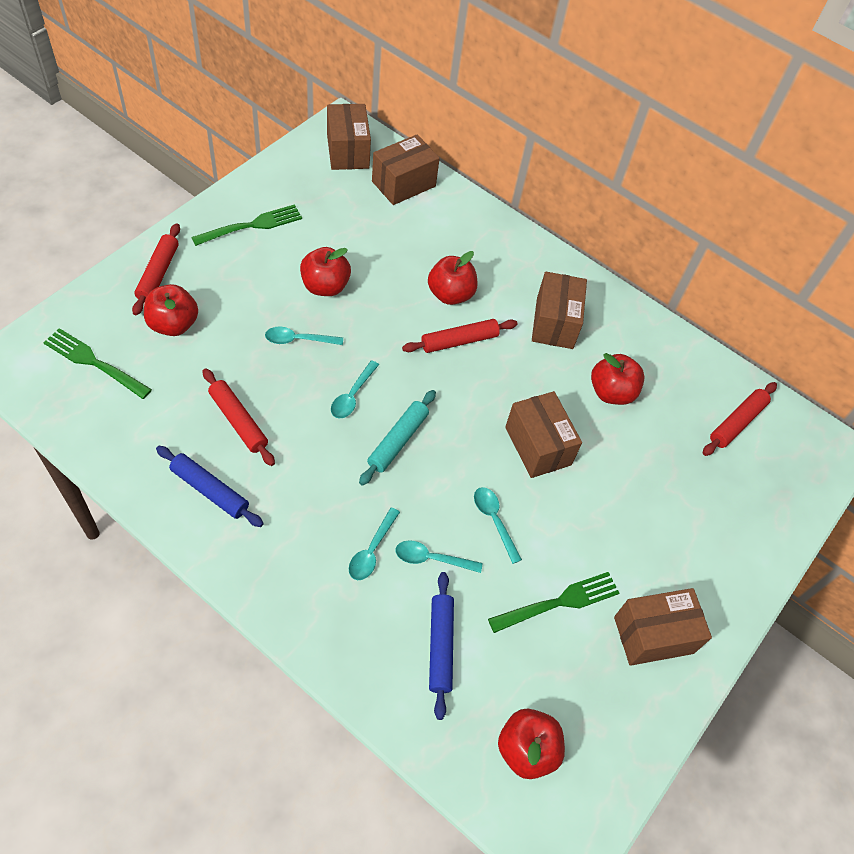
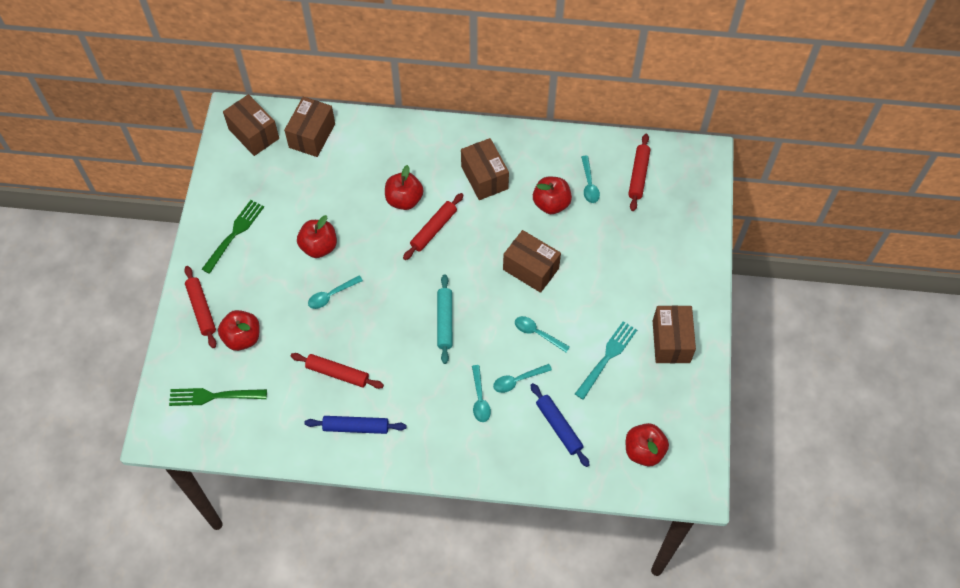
camera: 25 degrees left, 5 degrees up
(352, 395) = (395, 310): turquoise spoon -> turquoise spoon (589, 184)
(558, 603) = (607, 358): green fork -> turquoise fork
(653, 635) = (671, 341): brown box -> brown box turned 45 degrees counterclockwise

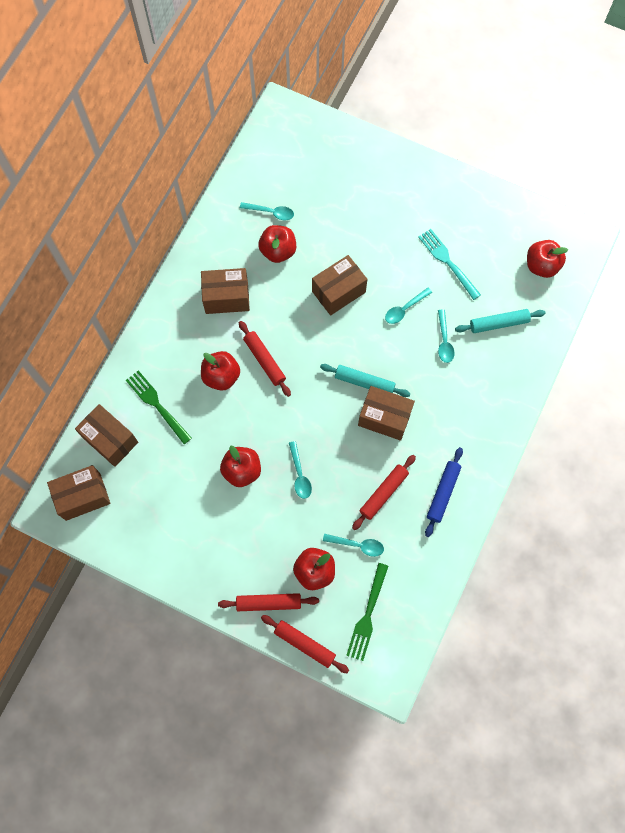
camera: 70 degrees left, 10 degrees up
(234, 234) = (195, 548): green fork -> green fork (157, 405)
(480, 399) = (451, 378): turquoise spoon -> turquoise spoon (357, 545)
(558, 427) = (499, 323): blue rolling pin -> turquoise rolling pin
(638, 175) = (278, 169): red rolling pin -> red rolling pin (304, 644)
(671, 341) = (450, 207): brown box -> brown box (384, 418)

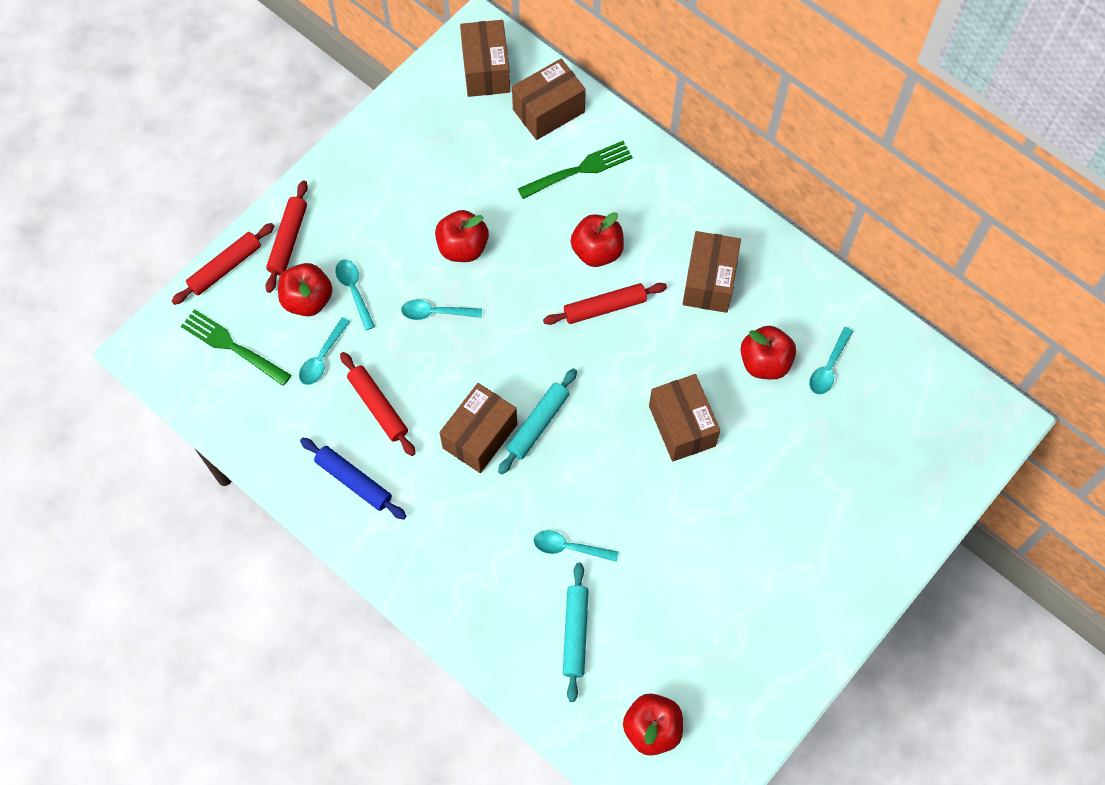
camera: 105 degrees right, 5 degrees down
(404, 309) = (632, 507): turquoise spoon -> turquoise spoon (354, 291)
(448, 262) = (691, 590): turquoise fork -> none

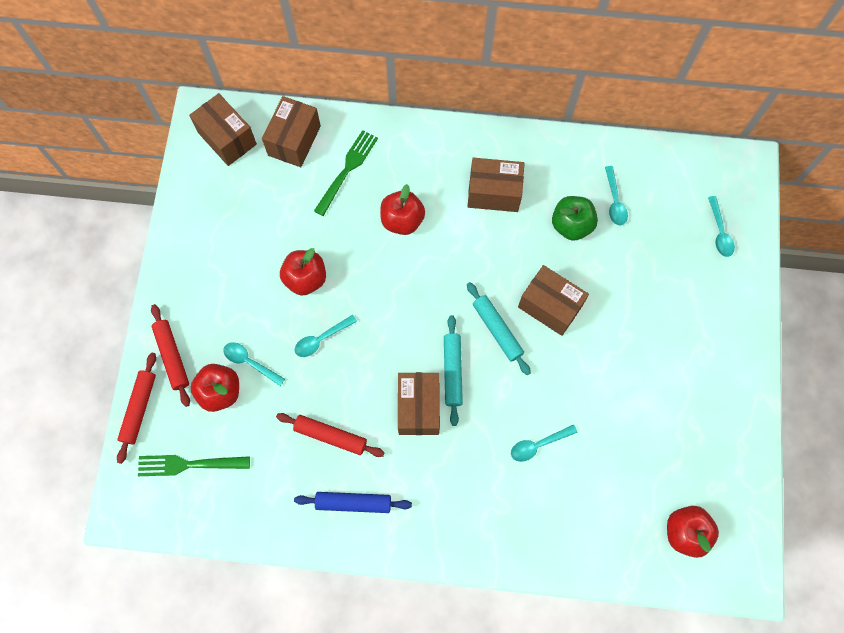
camera: 35 degrees left, 5 degrees up
(322, 358) = (263, 427): turquoise spoon -> turquoise spoon (719, 232)
(575, 633) = (586, 503): turquoise rolling pin -> turquoise rolling pin (497, 330)
(605, 308) = (437, 257): red rolling pin -> none
(709, 282) = (494, 193): brown box -> brown box turned 60 degrees counterclockwise
(765, 362) = (571, 225): red apple -> green apple

